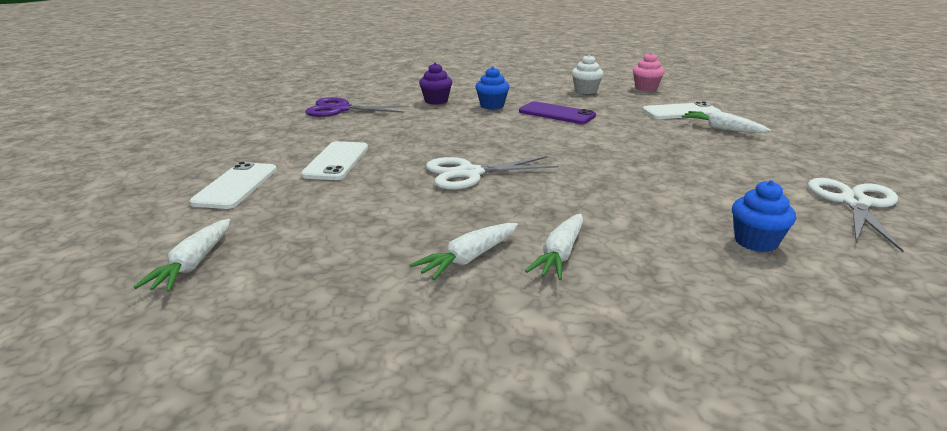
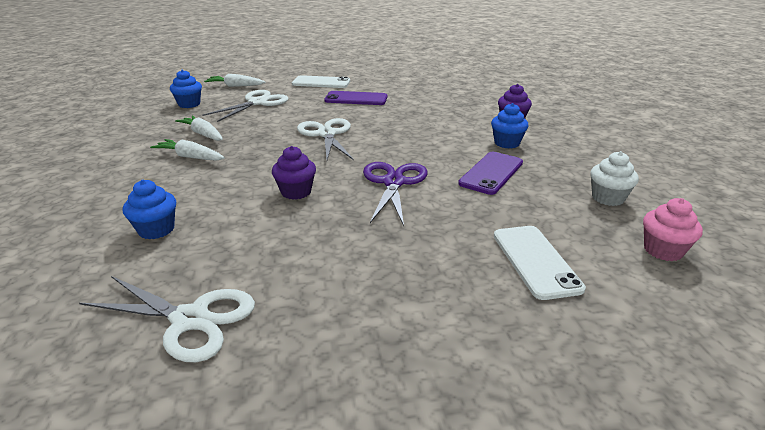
camera: 90 degrees right, 5 degrees up
(295, 302) = (189, 104): none -> blue cupcake
(320, 229) = (257, 103): none -> white scissors
(336, 161) = (356, 99): white phone -> purple phone
(341, 109) = (470, 92): purple scissors -> purple scissors (394, 182)
(629, 180) = (296, 192): none -> purple cupcake
(722, 129) = (459, 282): white carrot -> none

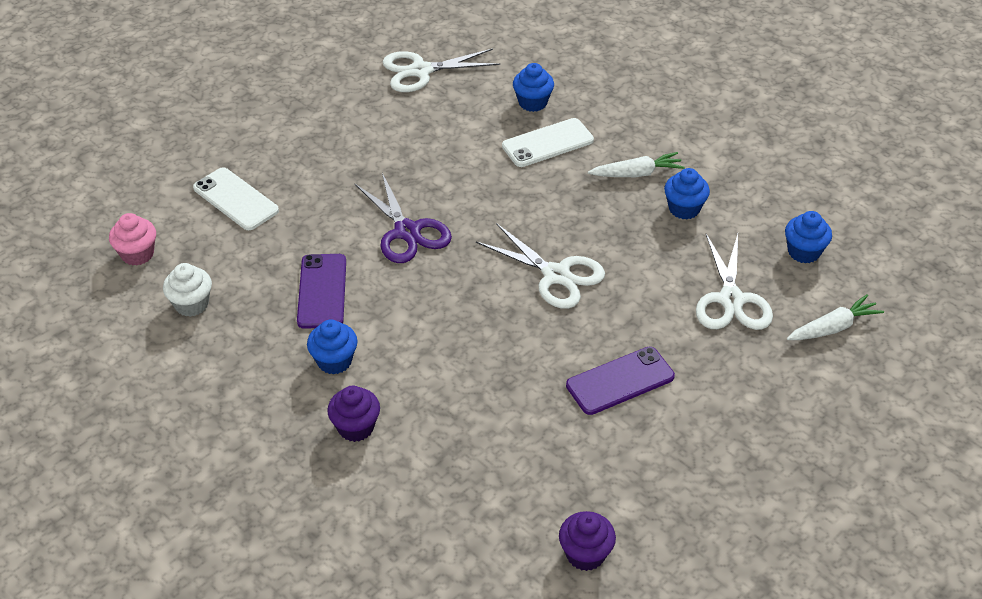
camera: 145 degrees right, 15 degrees up
(203, 134) = (684, 209): white carrot -> blue cupcake
(296, 192) = (480, 180): purple cupcake -> purple cupcake (585, 554)
(321, 83) = (733, 408): white phone -> white phone (547, 143)

